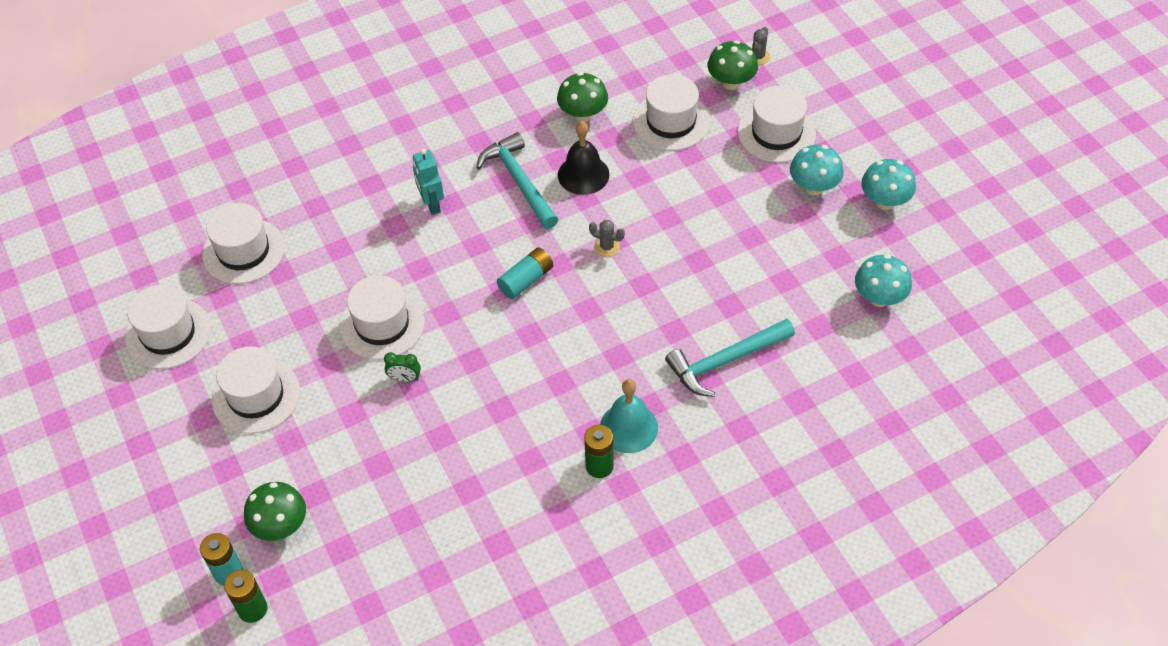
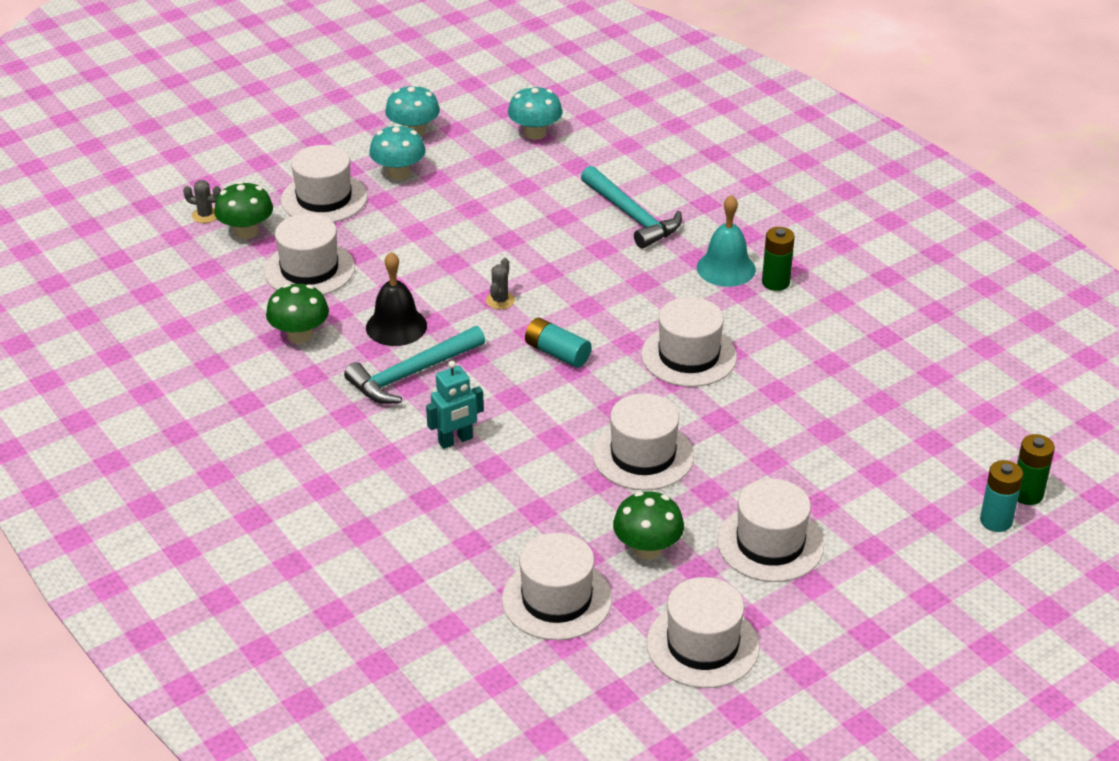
camera: 100 degrees left, 15 degrees down
(280, 525) = (925, 491): green mushroom -> green mushroom (647, 548)
(405, 379) = (712, 426): green clock -> none
(502, 376) = (689, 356): none -> white hat

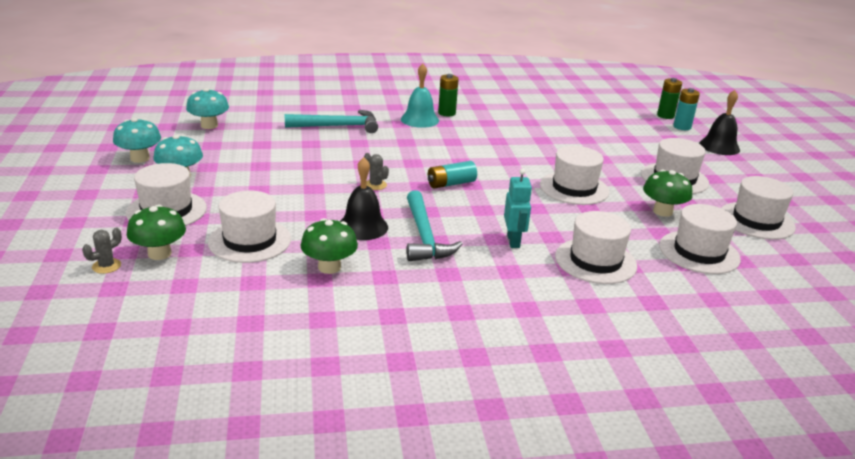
camera: 65 degrees left, 10 degrees down
(689, 356) = (491, 151): white hat -> white hat (595, 261)
(954, 575) = (719, 146): none -> black bell

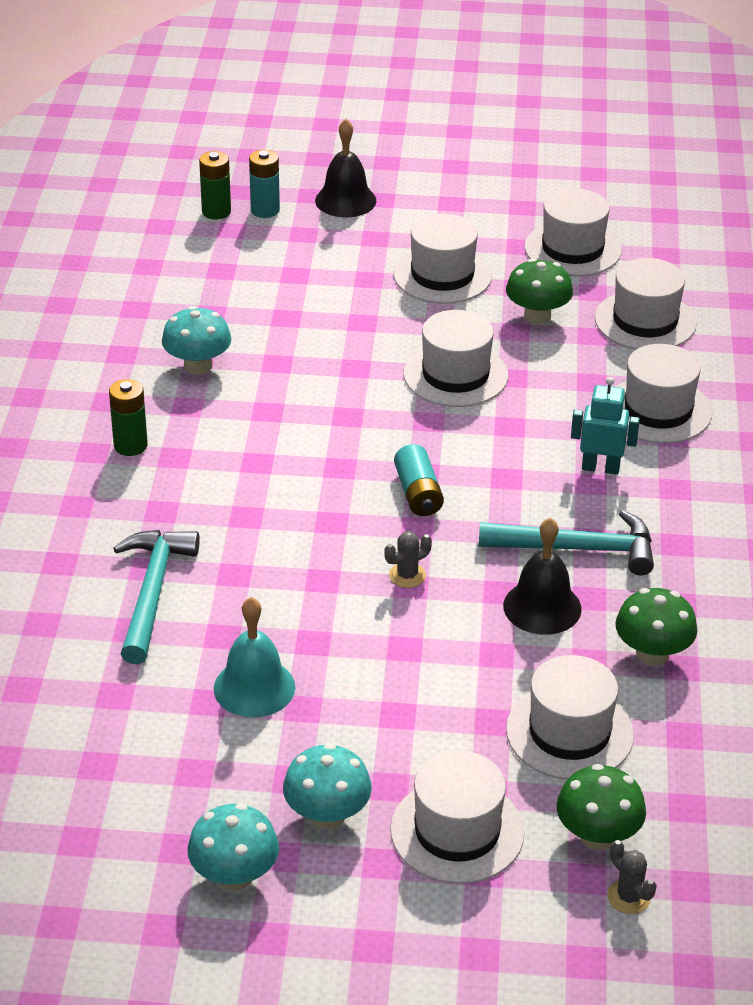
camera: 75 degrees left, 10 degrees up
(209, 125) = (96, 774): turquoise mushroom -> turquoise mushroom (198, 366)
(419, 119) = (151, 484): turquoise bell -> turquoise bell (254, 687)

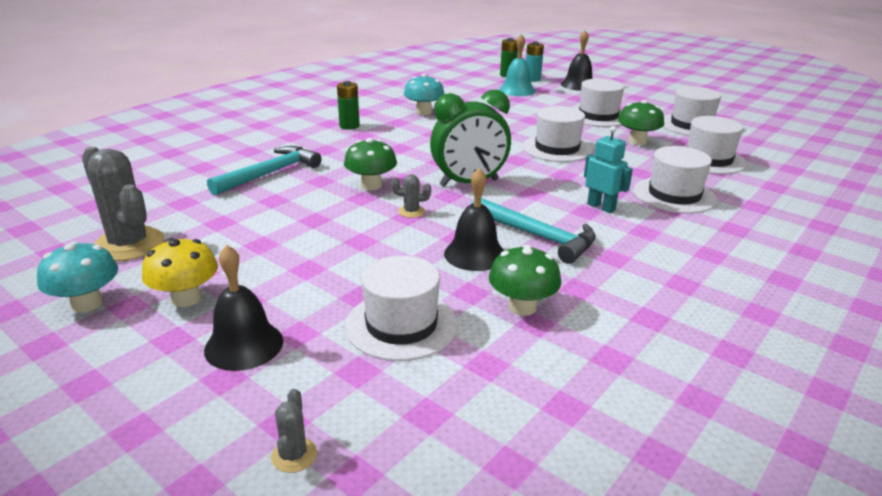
camera: 35 degrees right, 10 degrees down
(153, 786) = (129, 244): none -> grey cactus
(254, 687) = (252, 225): turquoise bell -> turquoise bell (517, 90)
(327, 815) = (186, 298): turquoise mushroom -> yellow mushroom
(418, 493) = (469, 183): turquoise battery -> green clock
(457, 831) = (244, 345): white hat -> black bell
(597, 836) = (331, 398): green mushroom -> green mushroom (371, 185)

